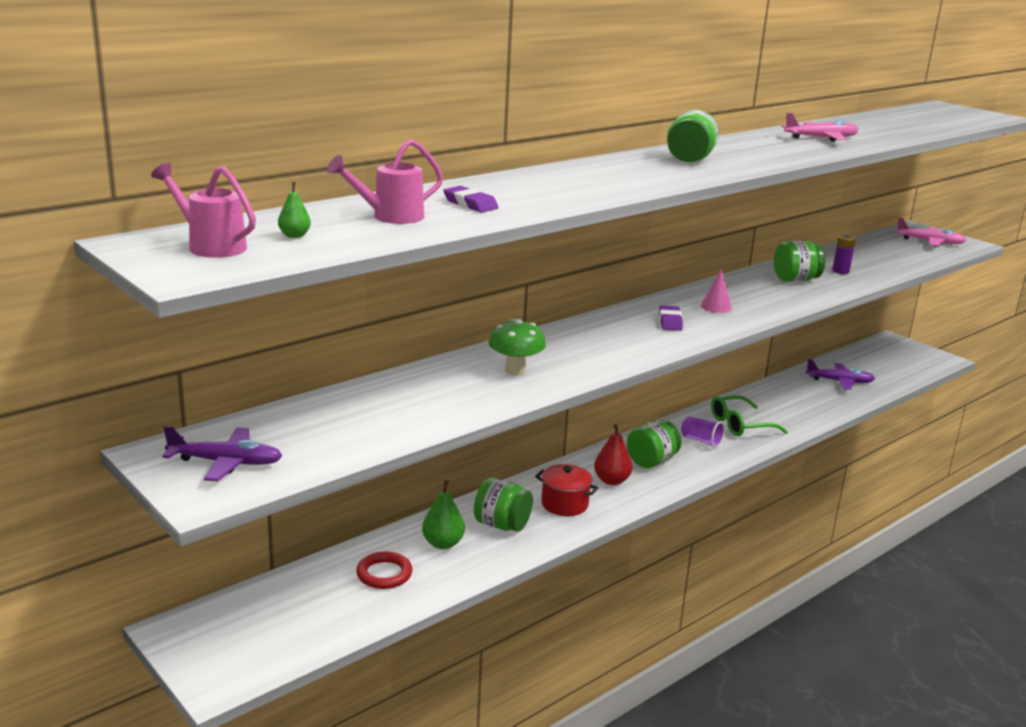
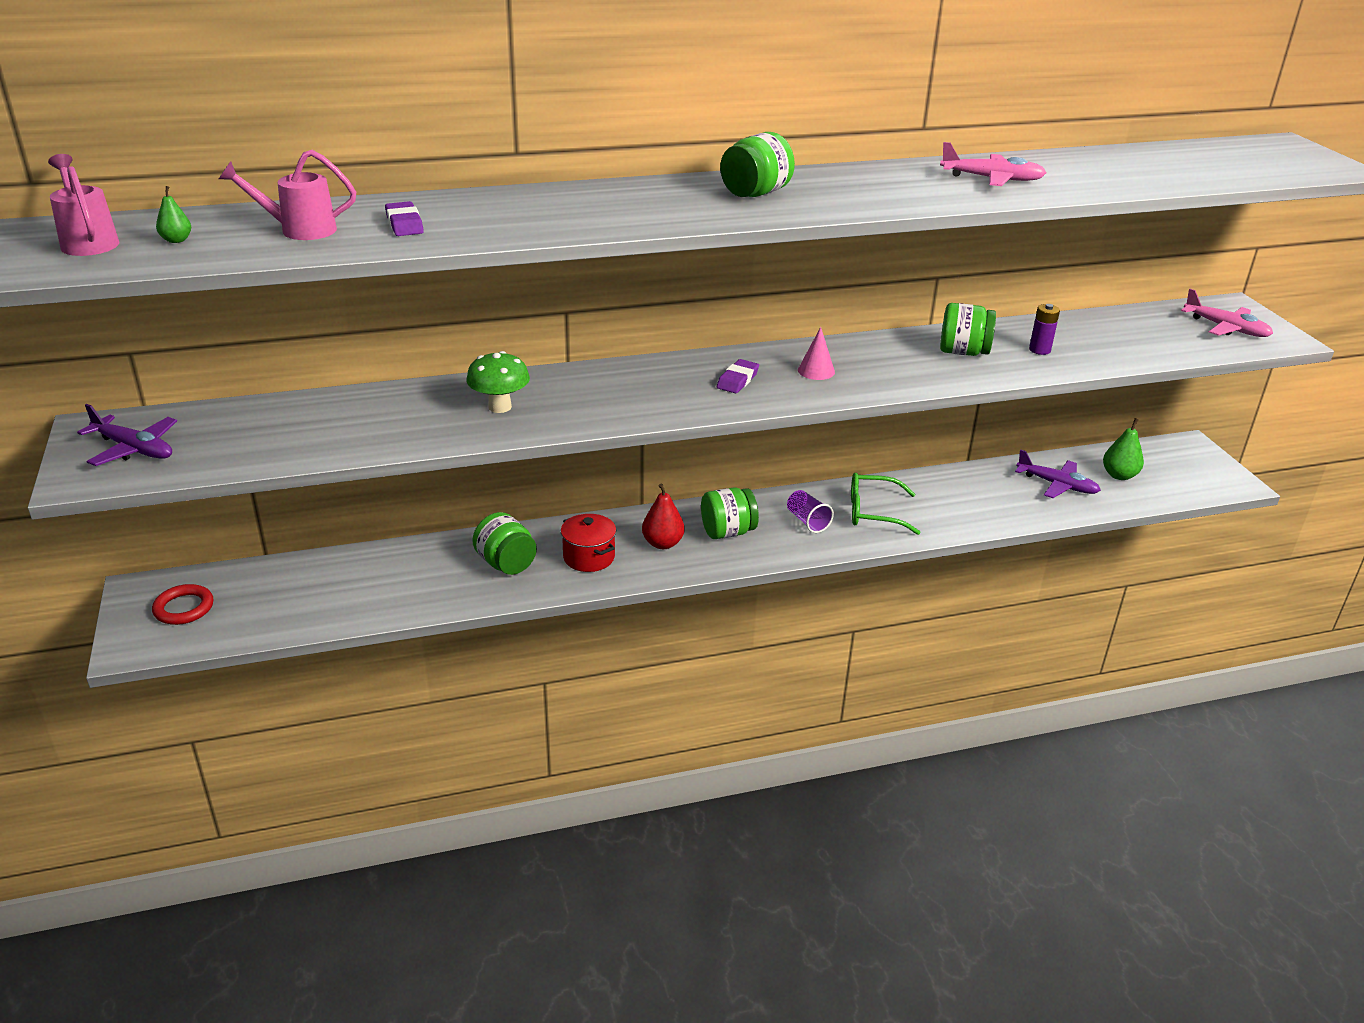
camera: 25 degrees right, 10 degrees up
(384, 574) = (353, 585): red ring -> red ring (184, 608)
(443, 543) = (433, 569): green pear -> green pear (1119, 475)

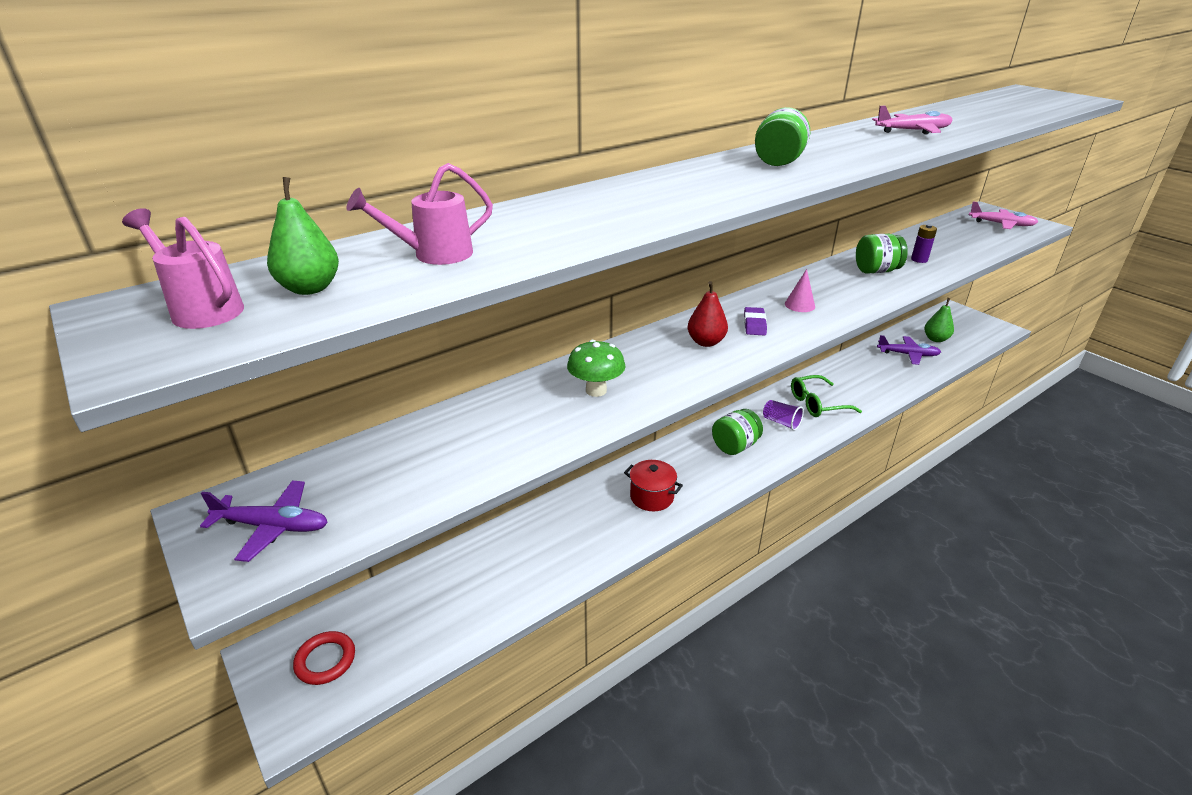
camera: 20 degrees left, 0 degrees up
(176, 240) = (310, 288): green pear -> green pear, size x1.73
(404, 224) = (531, 232): purple eraser -> none
(506, 564) = (591, 522): green jar -> none
(662, 543) = (697, 469): red pear -> red pear (706, 342)

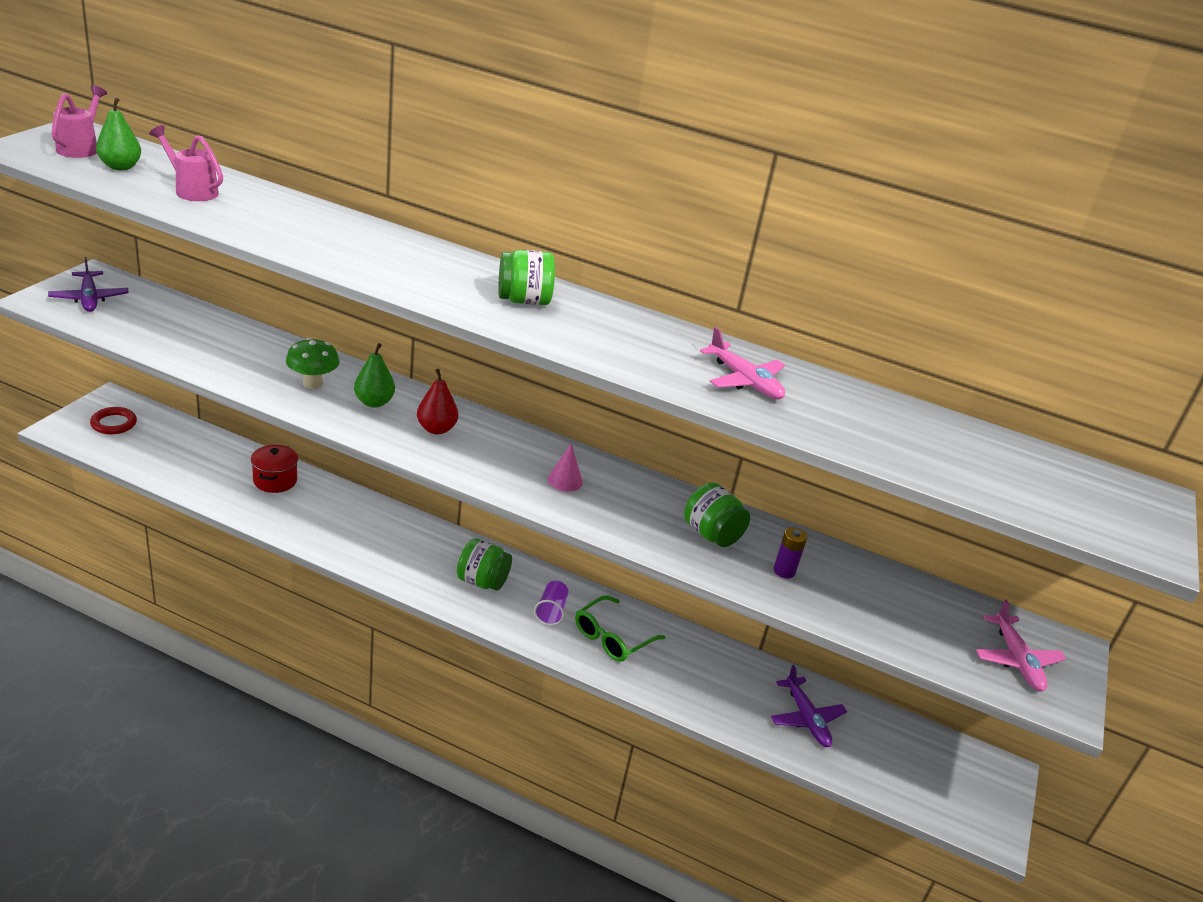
camera: 55 degrees right, 0 degrees up
(652, 497) = (366, 538): red pot -> red pot (275, 480)
(754, 324) = (495, 454): purple eraser -> none
(817, 404) = (612, 637): green glasses -> green glasses turned 90 degrees counterclockwise
(935, 339) = (881, 749): green pear -> green pear (374, 402)

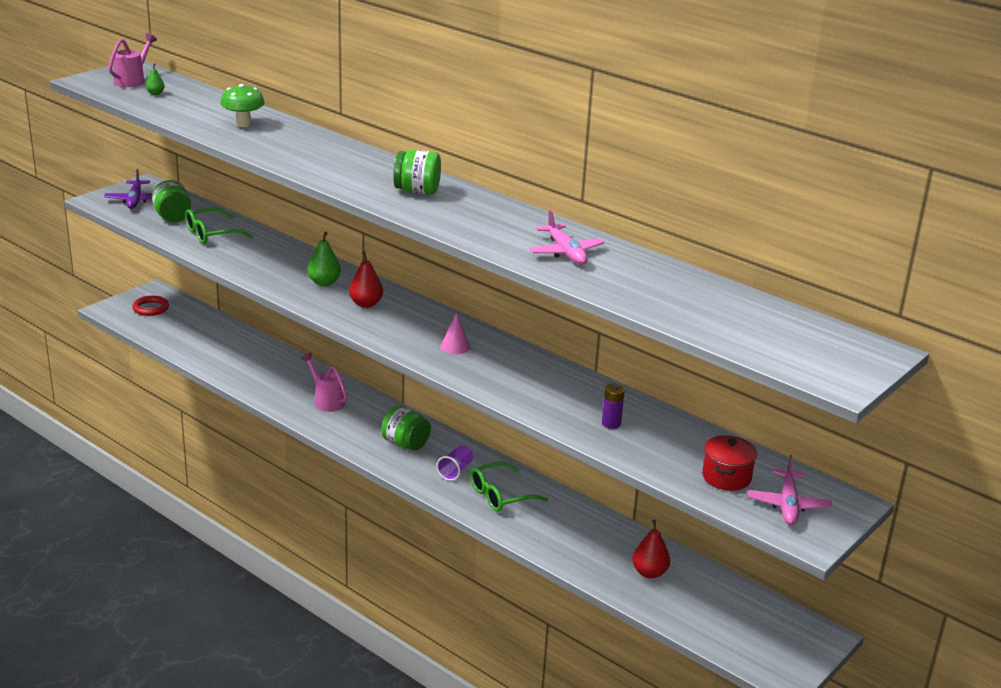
camera: 20 degrees right, 5 degrees down
(120, 167) = (155, 93): green pear -> green pear, size x0.58
(192, 190) = (200, 110): pink watering can -> pink watering can (326, 401)
(207, 341) = (211, 234): none -> green glasses
(275, 480) = (263, 358): red pot -> red pot (726, 477)
(312, 383) = (281, 267): green mushroom -> green mushroom (243, 124)
(711, 534) = (561, 393): green jar -> green jar (173, 217)
(806, 718) = (649, 572): purple plane -> red pear

